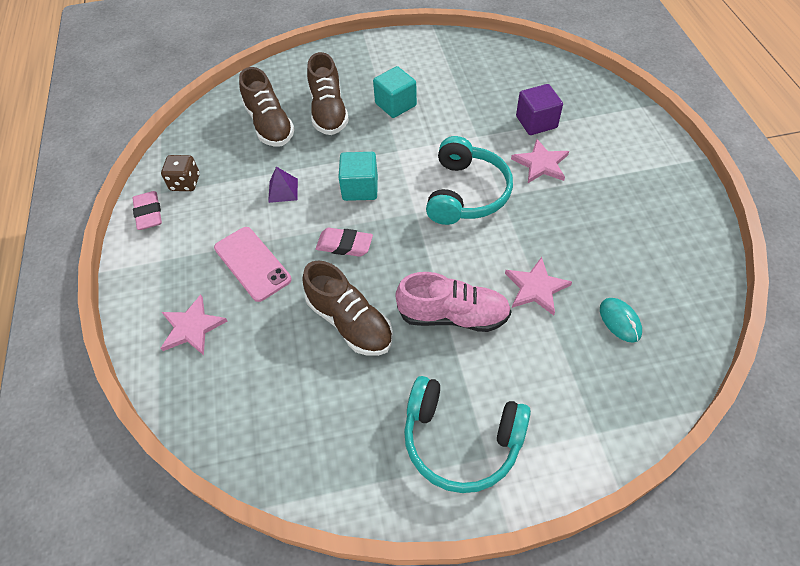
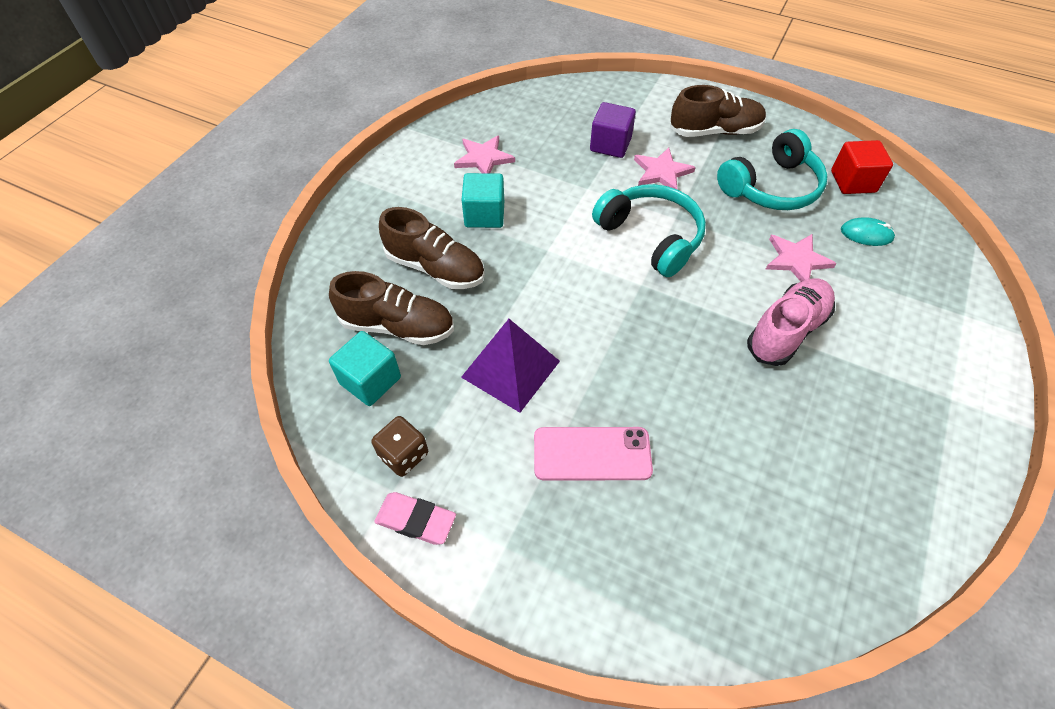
camera: 55 degrees left, 0 degrees up
(192, 327) = (637, 563): pink star -> pink star (483, 158)
(283, 190) = (510, 369): purple pyramid -> purple pyramid, size x1.89
(344, 245) = (635, 360): pink eraser -> none
(350, 322) = (738, 412): brown shoe -> brown shoe (715, 131)
(360, 188) = (570, 305): turquoise cube -> turquoise cube (370, 380)
(461, 440) = (924, 406): turquoise headphones -> turquoise headphones (771, 187)
(677, 283) = (853, 182): none -> red cube

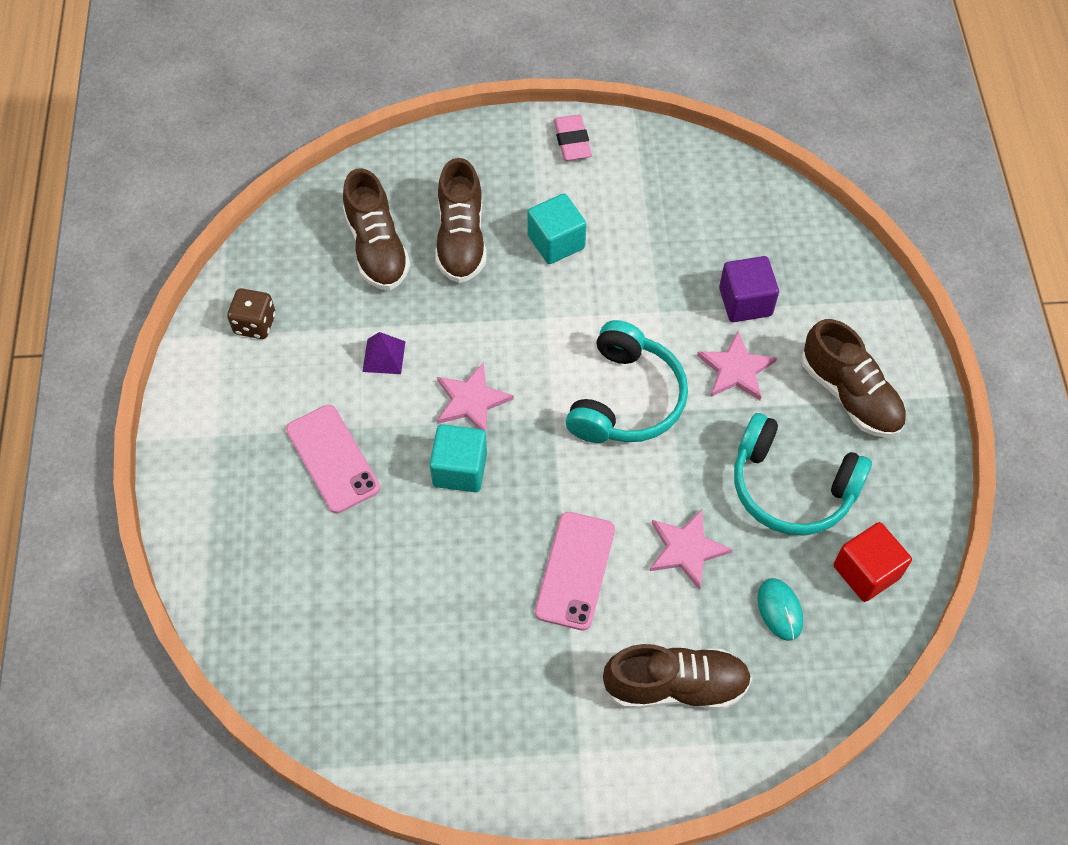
camera: 60 degrees right, 5 degrees up
(370, 380) = (310, 261): turquoise cube -> turquoise cube (460, 469)
(416, 520) = (204, 363): pink eraser -> pink eraser (572, 141)
(483, 158) = (636, 200): pink star -> pink star (471, 400)
(510, 369) = (384, 356): purple pyramid -> purple pyramid, size x0.53
(786, 331) = (575, 570): pink shoe -> pink phone
(909, 315) = (675, 686): none -> brown shoe

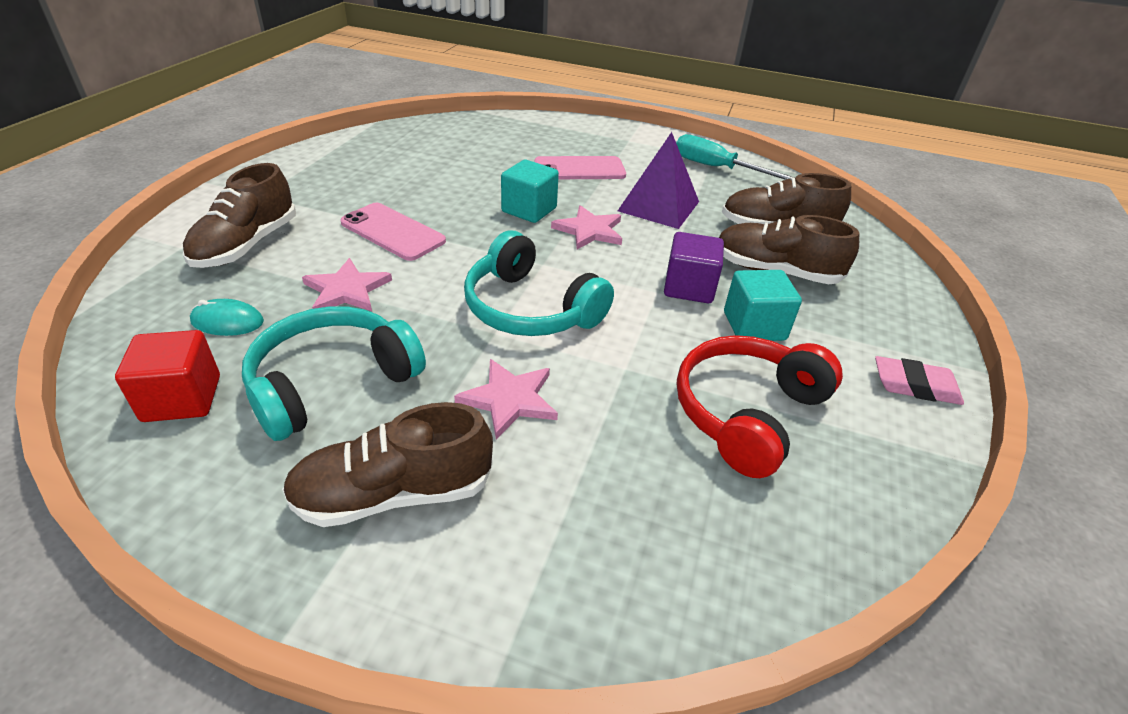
camera: 110 degrees right, 20 degrees down
(255, 324) = (717, 168): brown dice -> turquoise screwdriver
(384, 356) = (659, 206): purple pyramid -> purple pyramid, size x1.89
(661, 231) = (747, 413): none -> red headphones
(745, 302) = (601, 448): purple cube -> purple cube (689, 287)

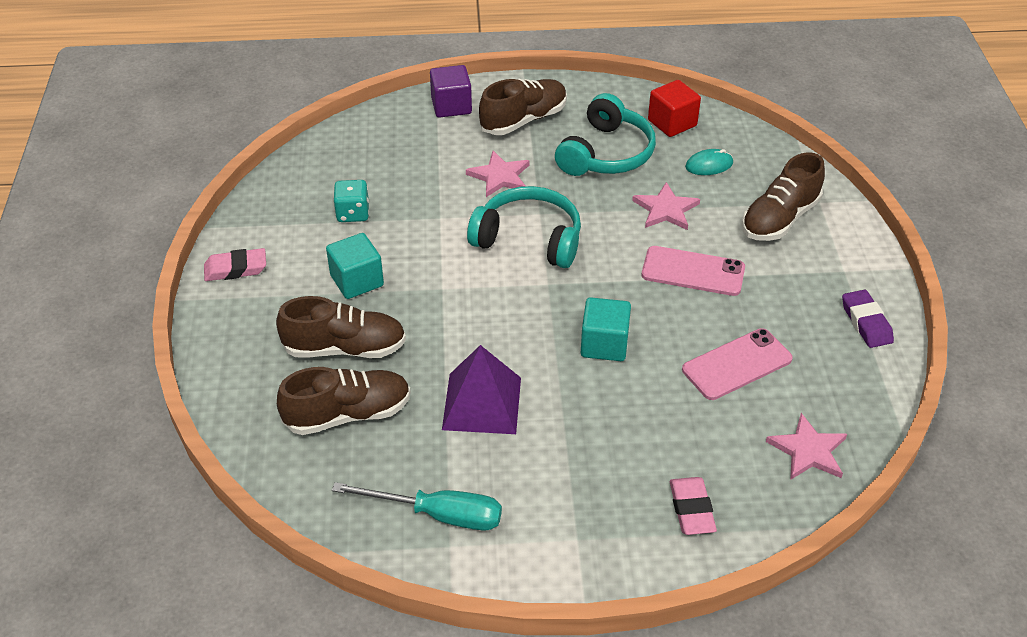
camera: 160 degrees right, 5 degrees up
(246, 245) = (779, 219): brown shoe -> brown shoe turned 135 degrees counterclockwise
(304, 165) = (866, 322): none -> purple eraser
(547, 132) = (691, 509): none -> pink eraser
(579, 169) = (599, 437): pink phone -> pink phone (737, 364)
(589, 230) = (532, 338): pink star -> pink star (808, 450)
(689, 287) = (417, 301): purple cube -> purple cube (451, 106)
(747, 413) = (353, 213): red headphones -> turquoise dice

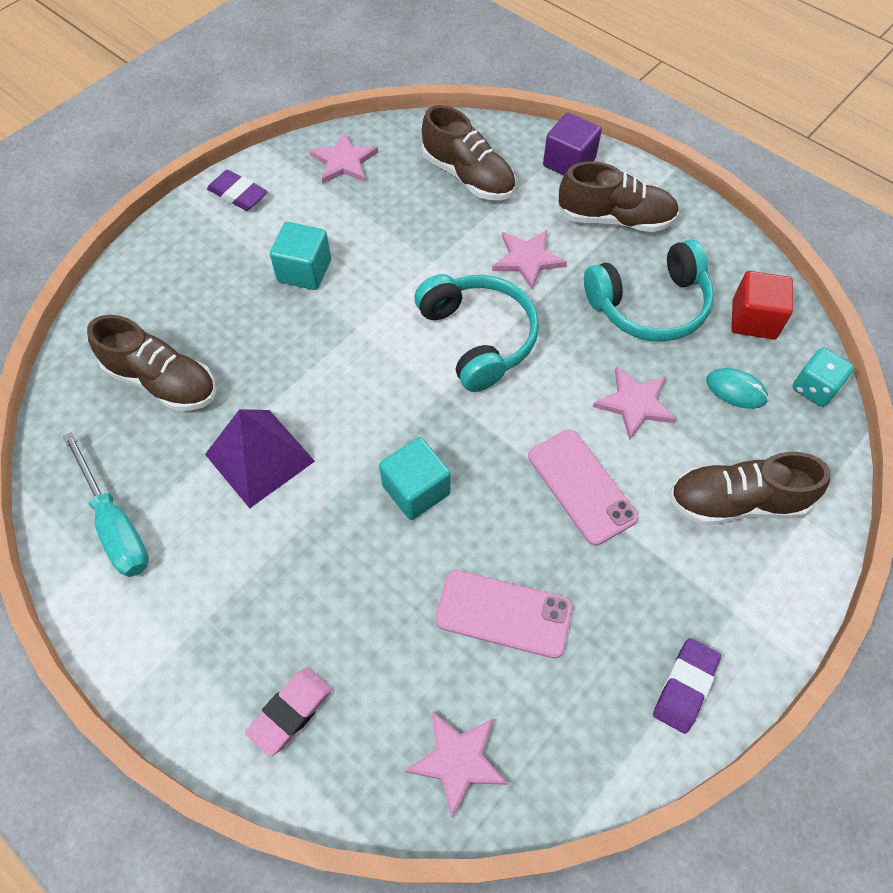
camera: 45 degrees right, 15 degrees up
(236, 269) = (238, 194): pink eraser -> purple eraser
(290, 199) = (344, 161): none -> pink star
(345, 348) = (227, 323): brown shoe -> brown shoe (468, 176)
(353, 213) = (373, 208): turquoise dice -> turquoise dice (814, 388)

